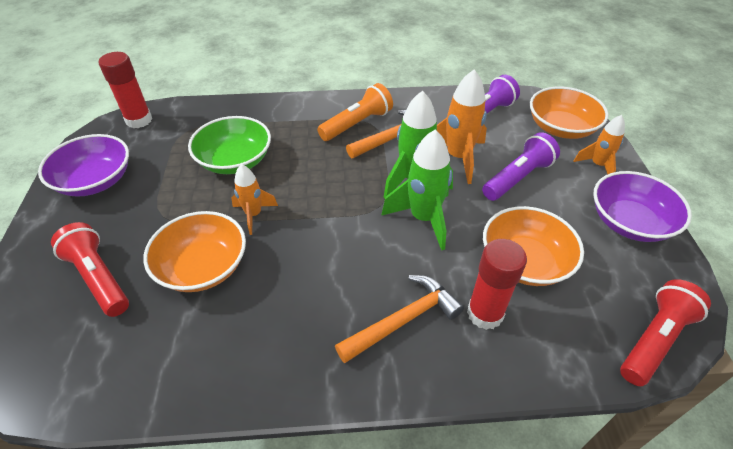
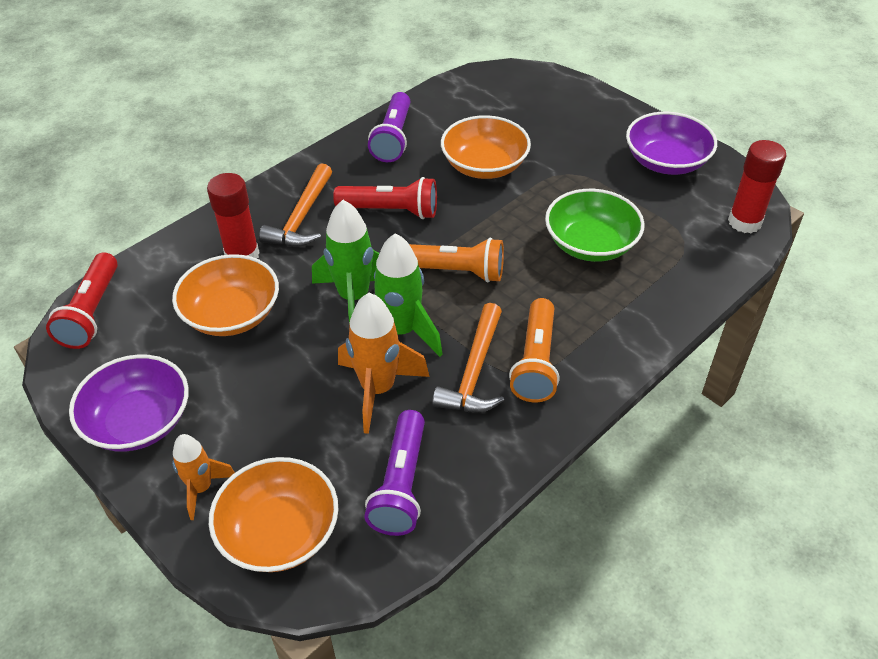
camera: 140 degrees right, 0 degrees up
(99, 278) = (540, 123): red flashlight -> red flashlight (390, 210)
(254, 215) = (502, 214): orange rocket -> none
(338, 196) = (453, 271): none -> orange flashlight
(517, 178) = (291, 404): purple flashlight -> purple flashlight (393, 138)

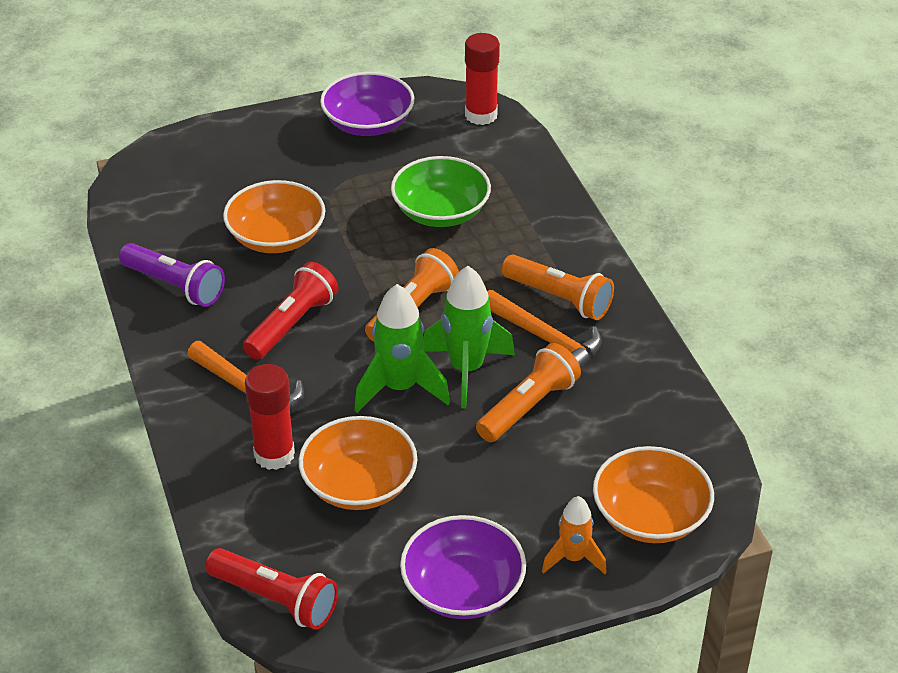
camera: 65 degrees left, 5 degrees down
(378, 389) = (528, 407): orange rocket -> orange flashlight
(401, 484) = (642, 424): purple flashlight -> none

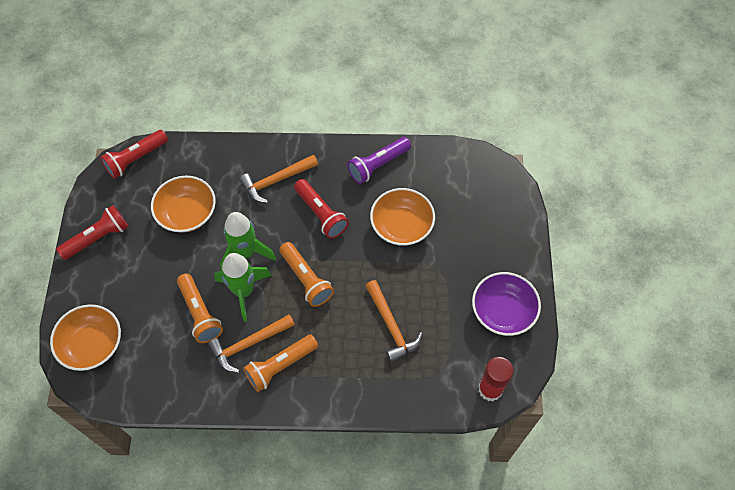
camera: 110 degrees right, 20 degrees up
(274, 455) = (226, 181): red glue stick -> none
(441, 212) = (391, 325): green bowl -> orange hammer
(463, 589) = (97, 238): purple bowl -> red flashlight
(573, 558) = (87, 295): orange rocket -> none

